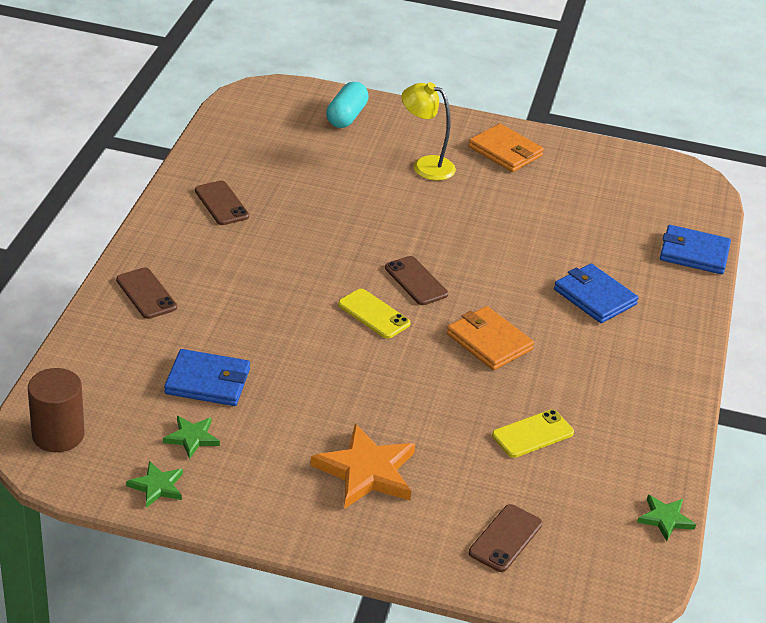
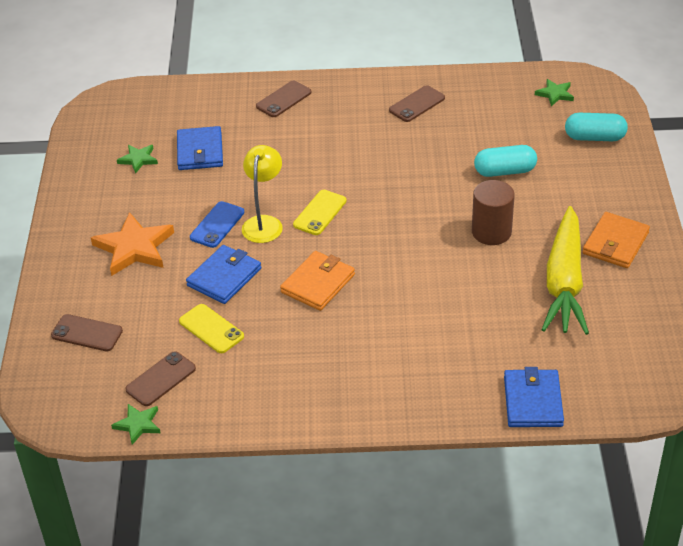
camera: 80 degrees right, 5 degrees up
(58, 435) = (119, 104): brown cylinder -> brown cylinder (491, 232)
(157, 486) = (85, 157): green star -> green star (555, 94)
(357, 395) = (217, 225): none -> blue phone
(369, 180) = (505, 171): none -> turquoise capsule
(416, 281) = (377, 227): brown phone -> brown phone (161, 379)
(425, 165) = (552, 198): yellow lamp -> yellow lamp (264, 223)
(547, 193) = (564, 282): none -> yellow carrot
(594, 297) = (418, 339): blue wallet -> blue wallet (224, 277)

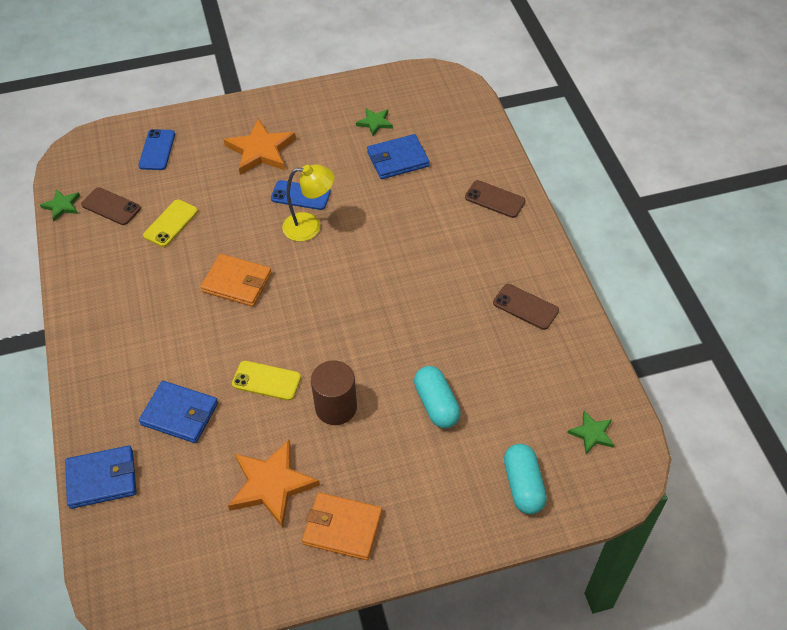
camera: 75 degrees right, 10 degrees up
(87, 333) = (157, 150): brown phone -> blue phone
(224, 277) = (235, 216): blue wallet -> blue wallet (180, 414)
(320, 213) = (333, 263): yellow phone -> yellow phone (266, 381)
(564, 282) = (271, 485): yellow carrot -> orange star

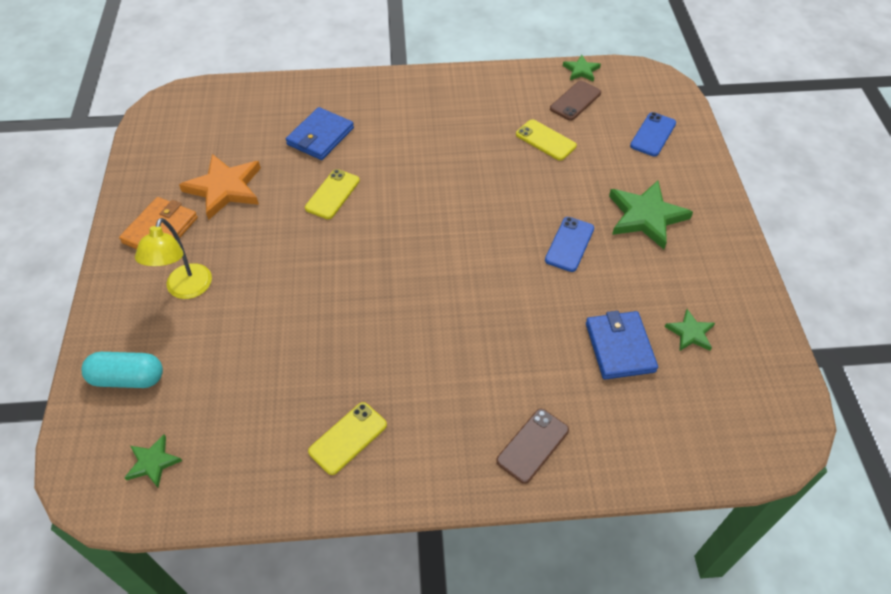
camera: 100 degrees right, 0 degrees up
(102, 479) = (279, 91): blue wallet -> none
(157, 150) = (653, 134): blue phone -> blue phone turned 75 degrees counterclockwise
(237, 282) = (456, 183): orange wallet -> none
(261, 150) = (646, 216): orange star -> green star
(310, 226) = (520, 247): yellow lamp -> yellow lamp (186, 290)
(336, 407) = (283, 241): brown cylinder -> none
(436, 404) = (252, 321): turquoise capsule -> none
(525, 307) = (348, 438): brown phone -> yellow phone

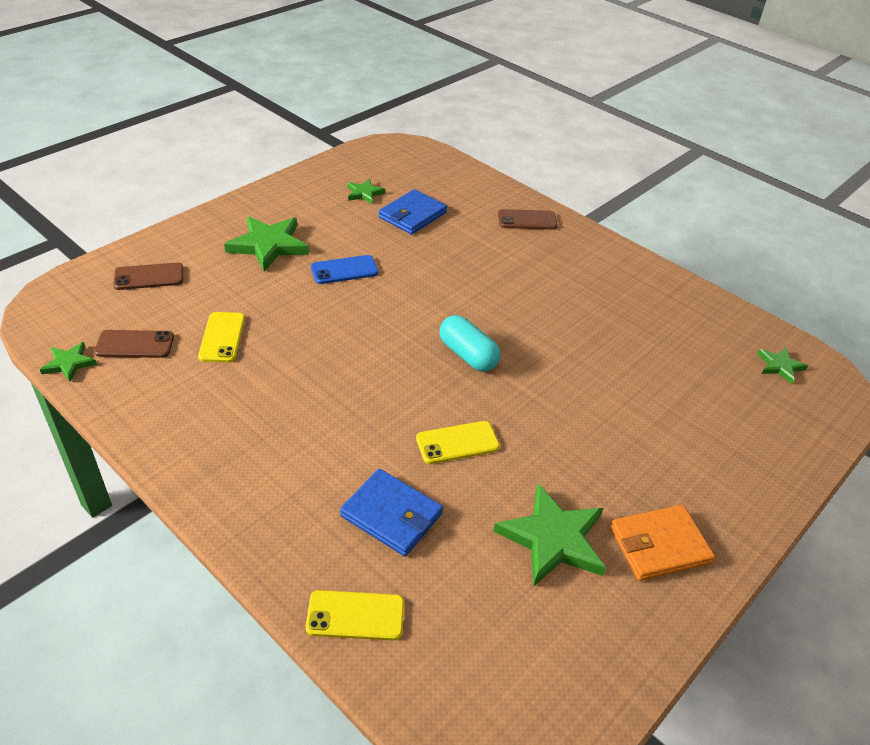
camera: 135 degrees left, 10 degrees down
(128, 378) = (771, 431): turquoise capsule -> turquoise capsule (468, 355)
(186, 290) = (674, 464): yellow lamp -> none
(225, 188) = (553, 539): orange star -> green star
(320, 136) = (392, 515): blue wallet -> blue wallet turned 45 degrees clockwise
(348, 438) = (632, 291): yellow phone -> yellow phone (355, 615)
(653, 134) = (149, 277): blue phone -> brown phone

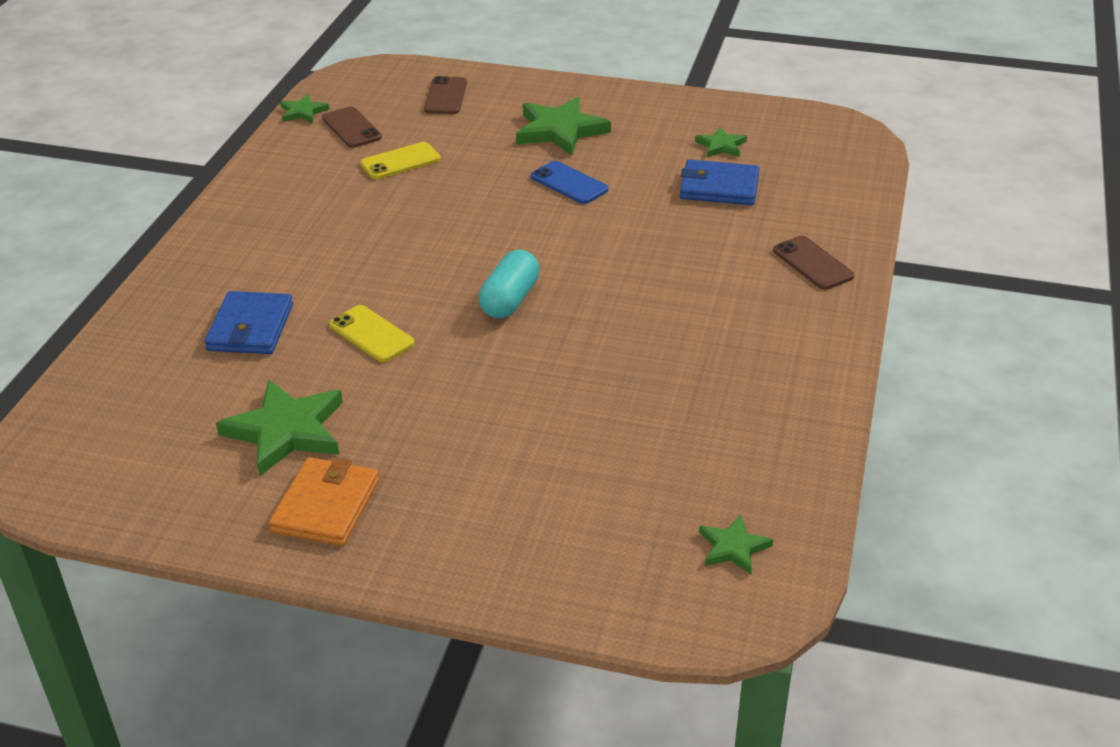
camera: 65 degrees right, 5 degrees down
(149, 277) = (445, 96): brown phone -> brown phone turned 45 degrees clockwise
(355, 615) = (129, 347): yellow phone -> none
(659, 545) = (326, 506): orange wallet -> orange wallet turned 60 degrees clockwise

